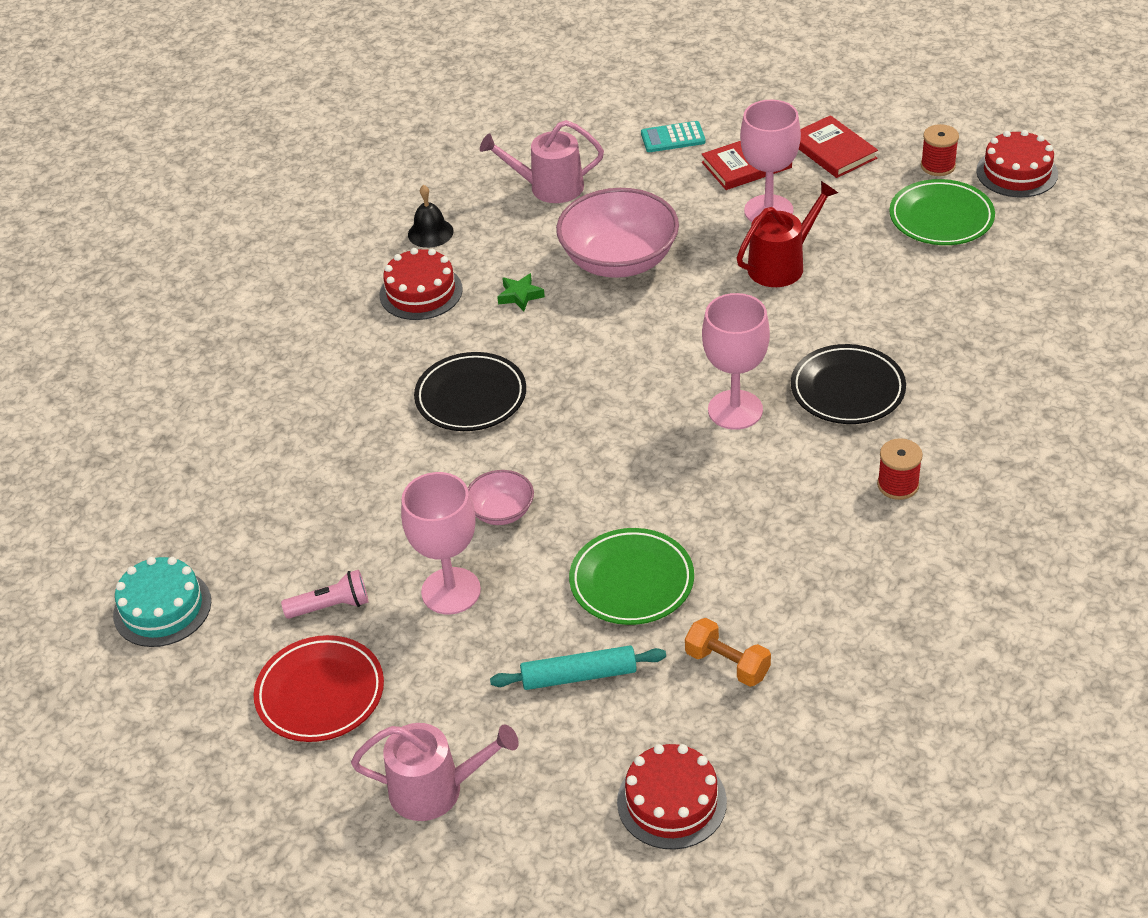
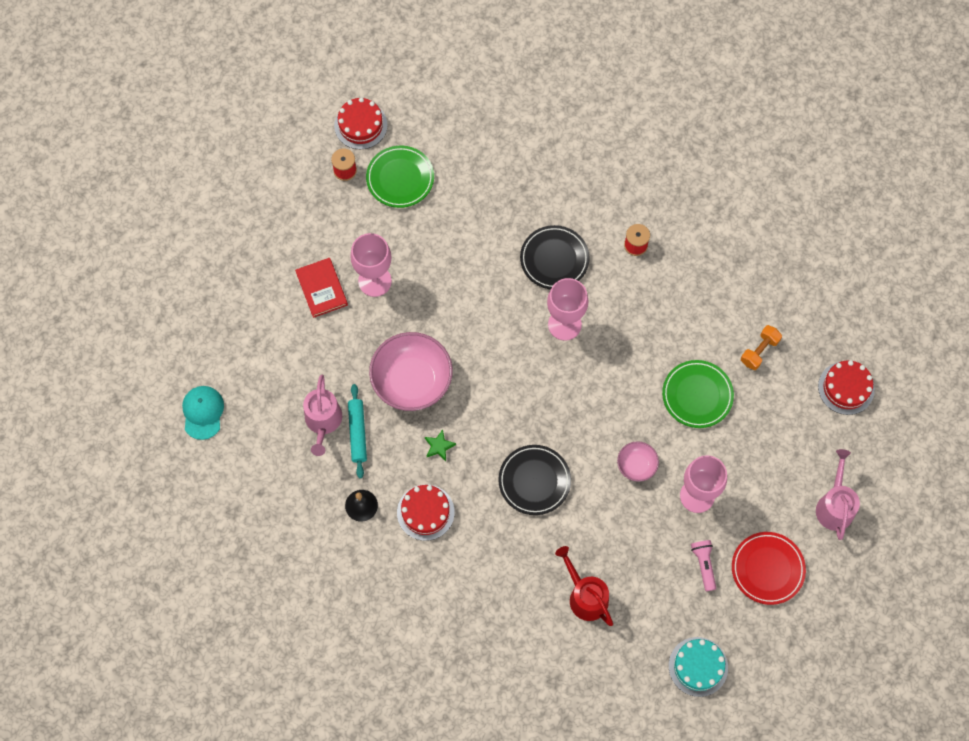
camera: 90 degrees left, 25 degrees up
(553, 90) = (203, 412): none -> turquoise cap
(579, 676) = (763, 428): turquoise rolling pin -> turquoise rolling pin (357, 433)
(673, 138) = (280, 333): turquoise calculator -> none
(781, 265) = (432, 280): red watering can -> red watering can (585, 596)
(833, 150) = (315, 231): red book -> none

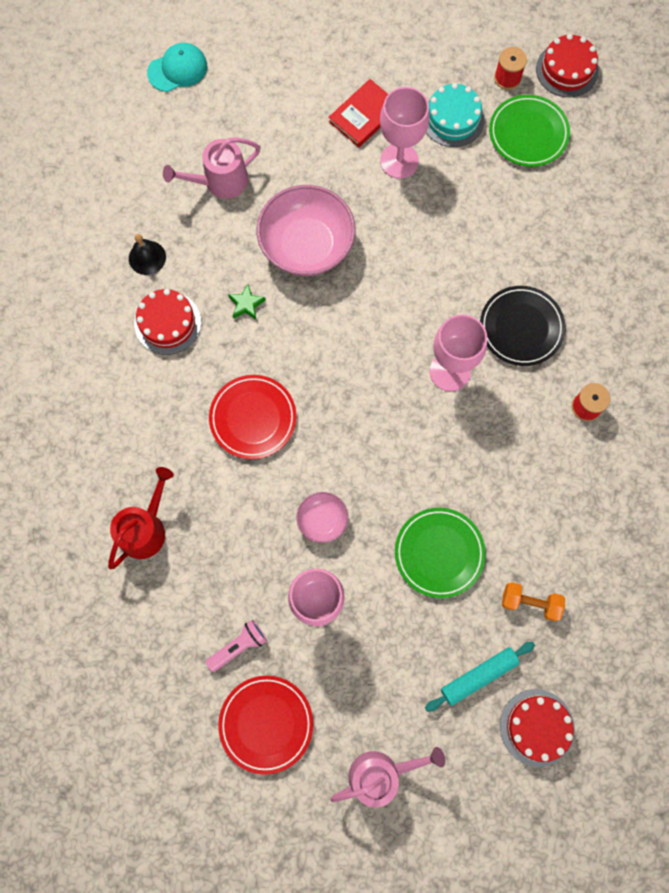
camera: 65 degrees right, 5 degrees up
(357, 433) = (224, 219): turquoise rolling pin -> turquoise rolling pin (479, 676)
(534, 481) = (253, 418): black plate -> red plate
(698, 666) = (116, 690): turquoise cake -> turquoise cake (452, 119)

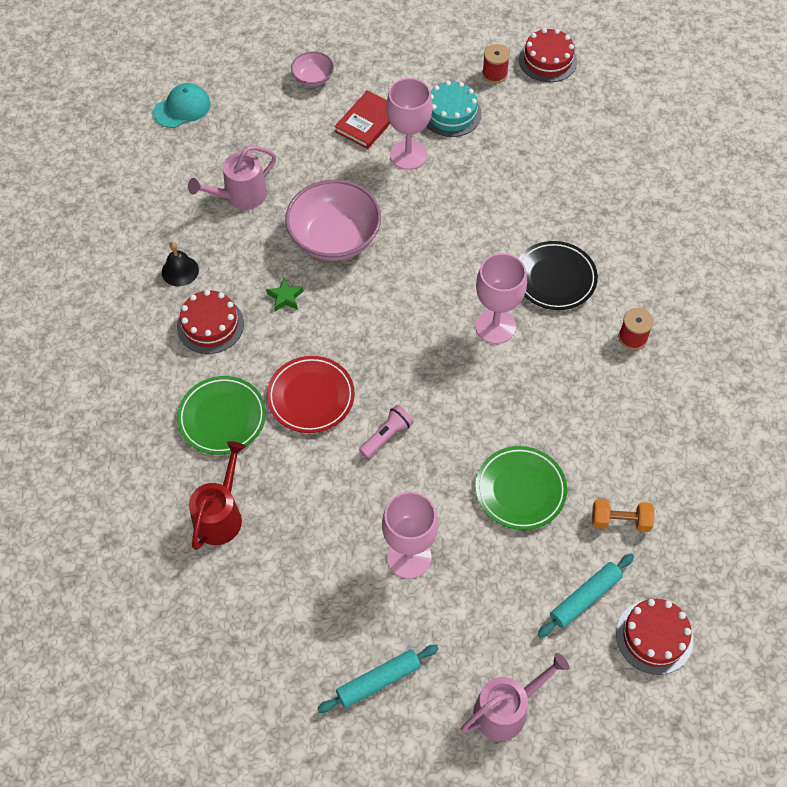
camera: 10 degrees left, 15 degrees down
(238, 646) = (336, 611): pink flashlight -> pink flashlight (386, 436)
(266, 724) = (378, 681): red plate -> turquoise rolling pin
(322, 520) = (398, 478): pink bowl -> pink bowl (313, 78)
(528, 133) = (524, 116): green plate -> green plate (222, 417)

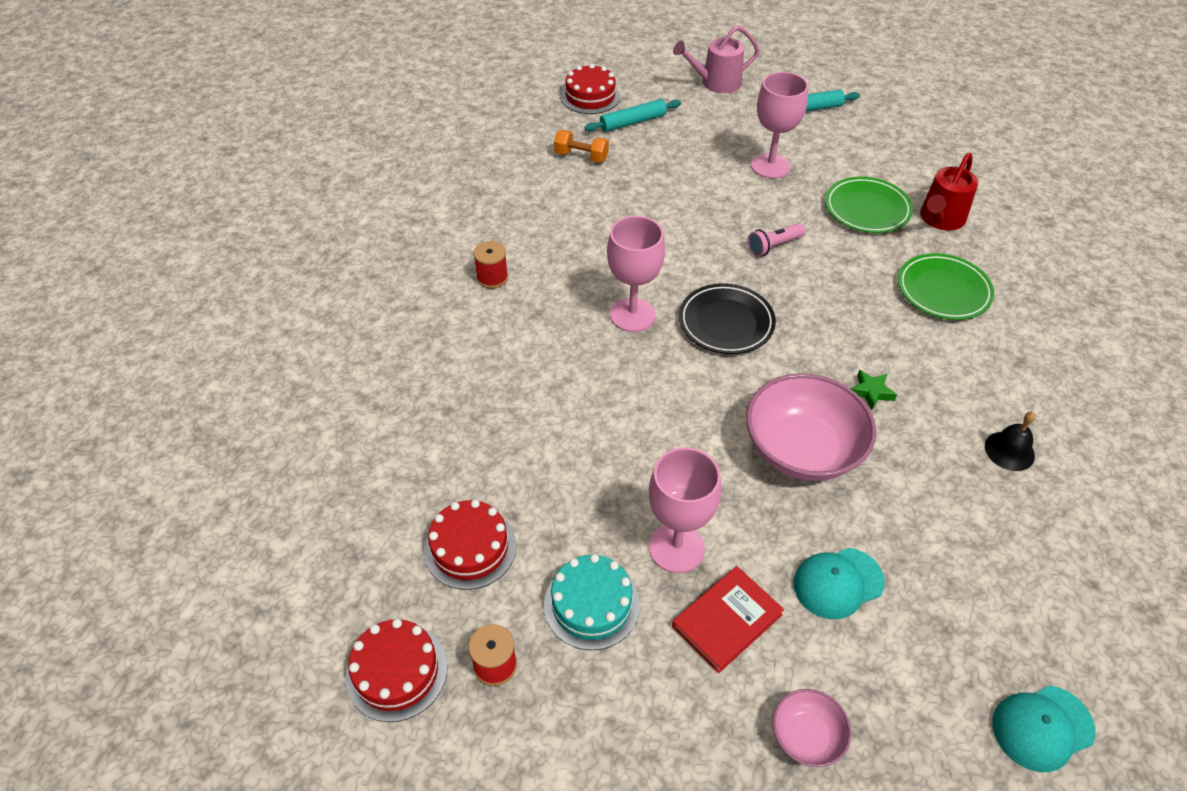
camera: 165 degrees left, 10 degrees down
(210, 325) = (963, 380): red cake -> red cake (470, 548)
(240, 196) = (932, 539): pink watering can -> none
(301, 156) = (838, 583): none -> turquoise cap
(311, 397) = (847, 291): red plate -> none
(520, 490) = (658, 189): green plate -> green plate (867, 209)
(555, 278) = (545, 348): black plate -> black plate (726, 322)

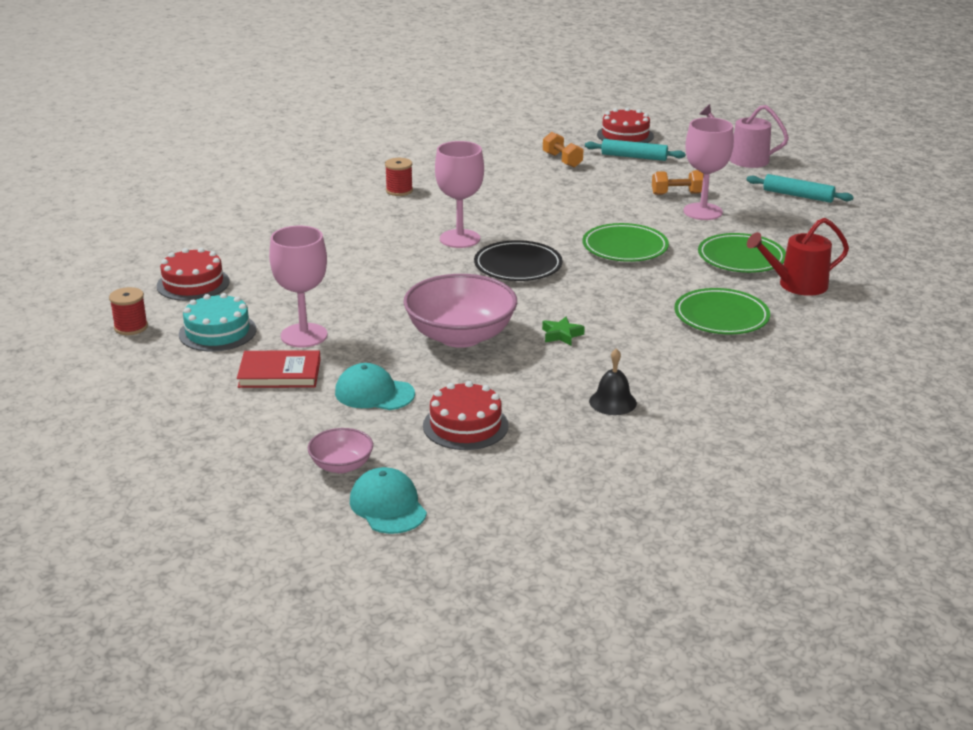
camera: 40 degrees right, 20 degrees down
(396, 671) = (82, 306): red cake -> red cake (465, 425)
(724, 153) = (677, 194): none -> orange dumbbell
(773, 246) = (625, 248): pink flashlight -> green plate
(806, 736) = (241, 432): pink bowl -> pink bowl (341, 465)
(1042, 727) = (388, 506): turquoise cap -> turquoise cap turned 45 degrees clockwise

